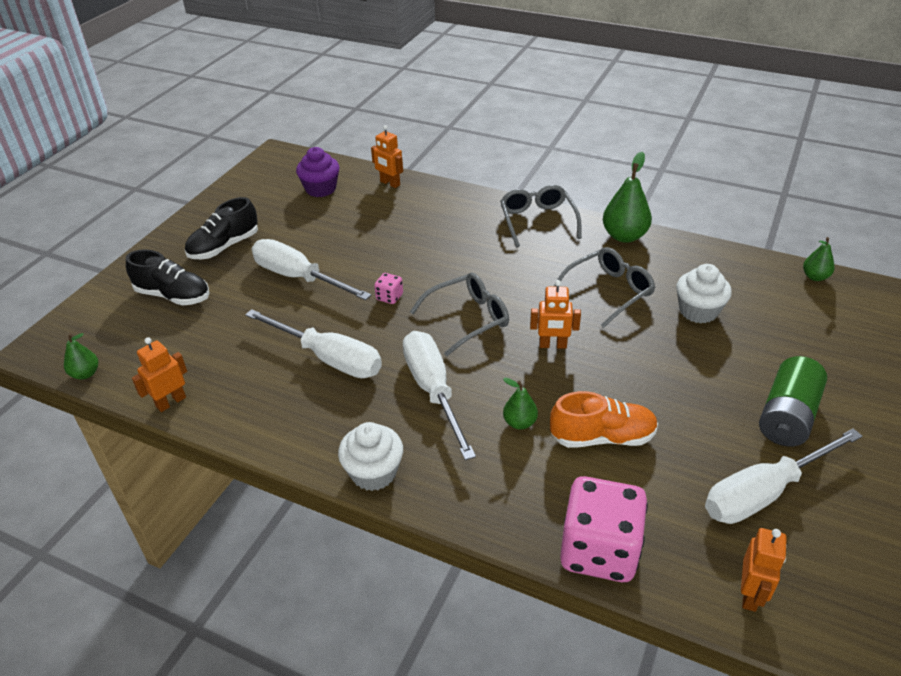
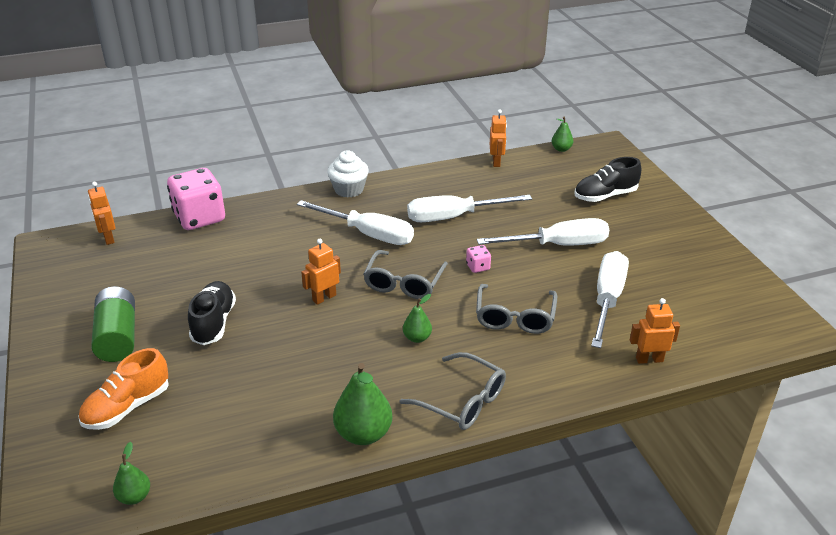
camera: 135 degrees right, 5 degrees down
(224, 247) = (646, 235): black shoe -> black shoe (214, 323)
(321, 189) = (688, 317): purple cupcake -> none
(519, 423) = (297, 245): green pear -> green pear (417, 338)
(602, 437) = (239, 263): orange shoe -> orange shoe (127, 407)
(609, 291) = (323, 363): grey glasses -> grey glasses (515, 317)
(698, 311) = (232, 387): white cupcake -> none
(764, 492) = (117, 284): white screwdriver -> white screwdriver (607, 299)

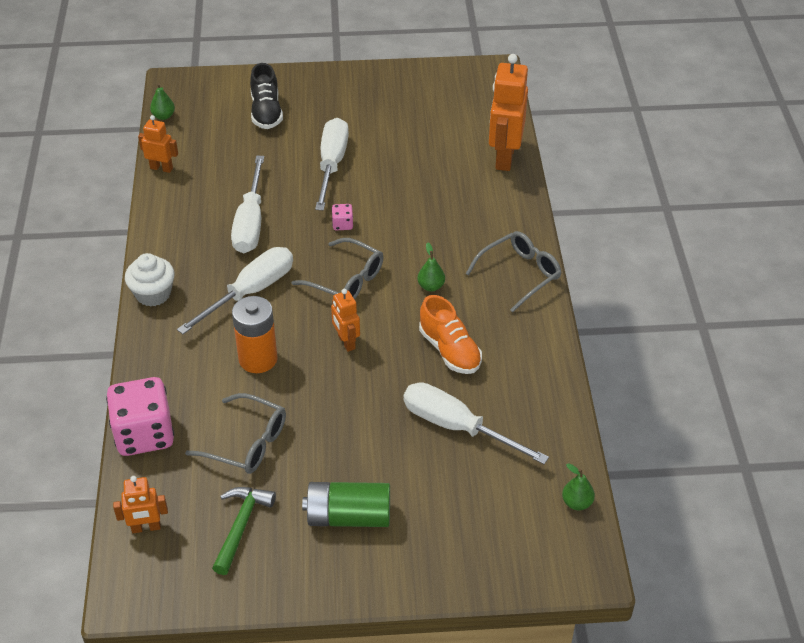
camera: 75 degrees left, 10 degrees up
(108, 282) = (241, 526): none -> green hammer
(127, 407) = (461, 508): orange shoe -> orange shoe (449, 350)
(214, 323) = (354, 433): black shoe -> none
(291, 254) = (258, 359): none -> orange battery
(363, 434) = (541, 342): green pear -> none
(515, 317) = (425, 218): grey glasses -> grey glasses (247, 443)
(607, 299) = (422, 157): white screwdriver -> white screwdriver (457, 427)
(649, 359) = (504, 157): orange robot -> orange robot, size x1.88

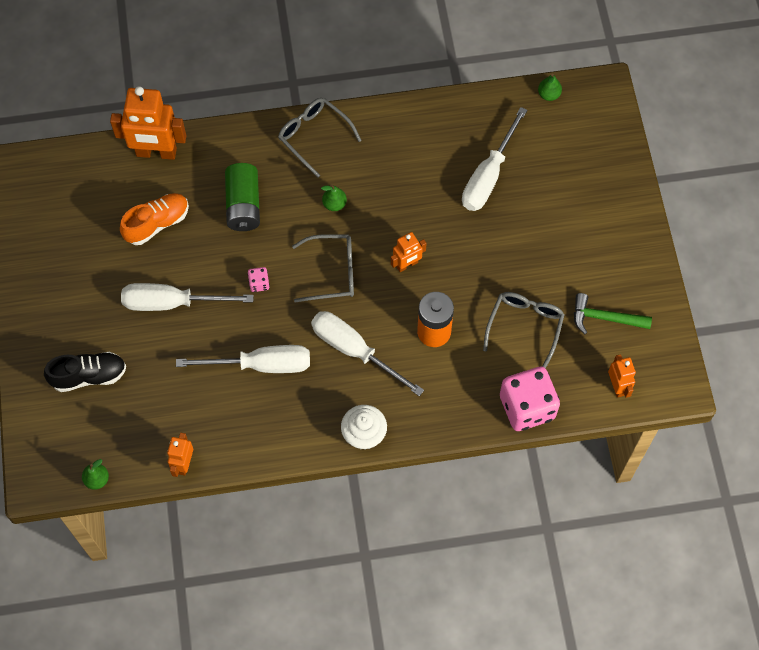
camera: 95 degrees left, 20 degrees up
(346, 280) = (332, 272): grey glasses -> grey glasses turned 60 degrees clockwise
(348, 516) = (584, 244): green battery -> green battery (243, 205)
(449, 350) = (408, 185): orange shoe -> orange shoe (157, 224)

